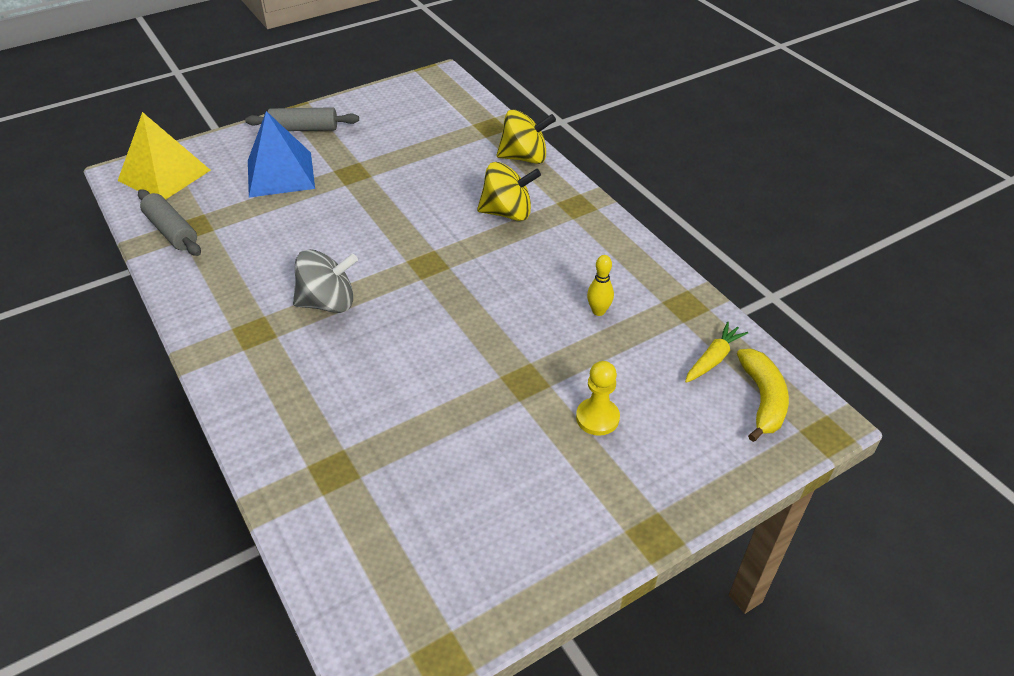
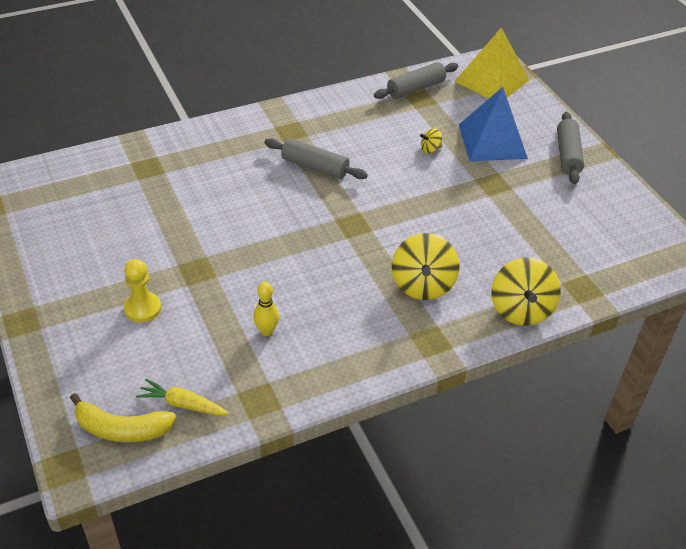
camera: 95 degrees right, 0 degrees up
(294, 215) = (430, 149): none -> yellow spinning top
(328, 303) = (315, 167): grey spinning top -> grey rolling pin
(713, 359) = (182, 404): yellow carrot -> yellow carrot turned 150 degrees clockwise

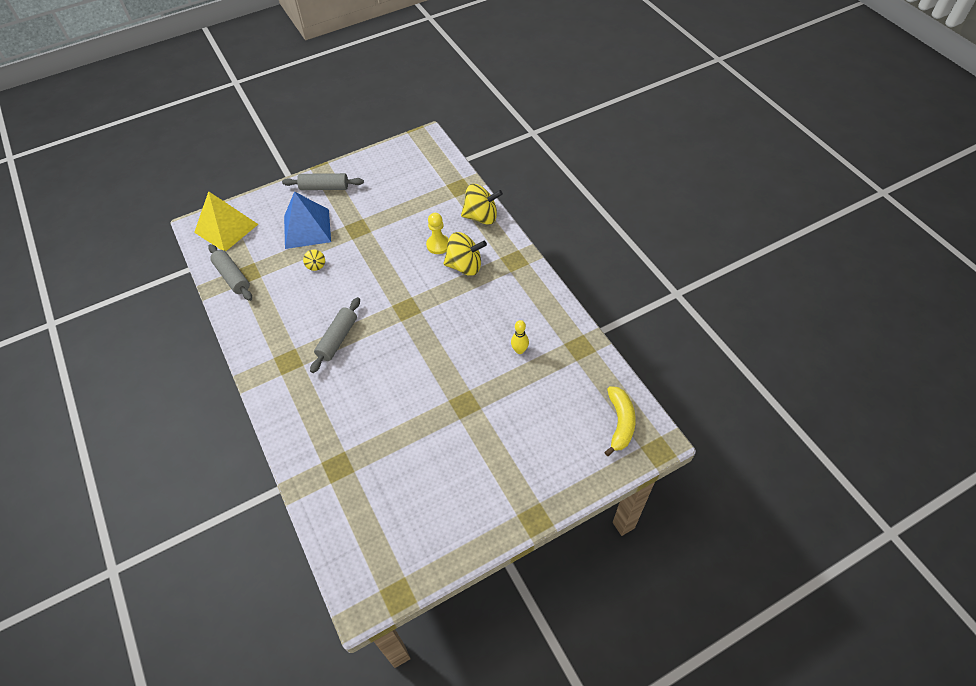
camera: 90 degrees left, 10 degrees up
(143, 308) = (509, 433): yellow pawn -> yellow pawn (438, 245)
(182, 404) = (592, 390): yellow carrot -> none

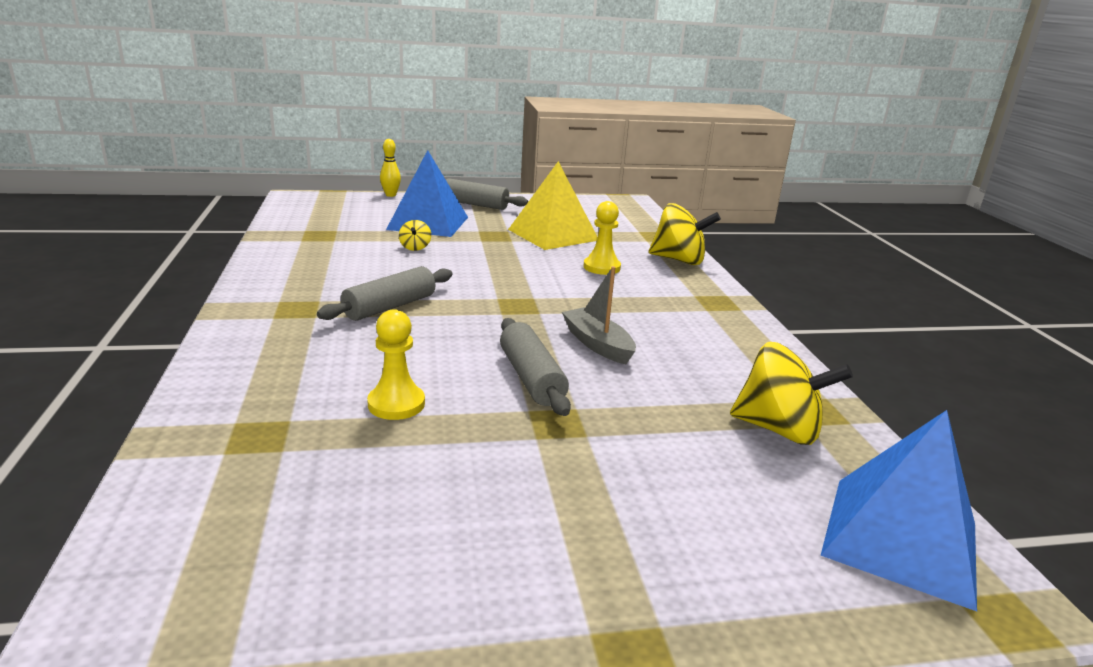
camera: 15 degrees right, 30 degrees down
(226, 228) = (328, 204): yellow pyramid -> yellow pyramid (553, 234)
(232, 277) = (297, 233): grey rolling pin -> grey rolling pin (531, 378)
(386, 420) = (396, 404): none -> yellow pawn
(462, 331) = (597, 344): none -> grey boat
(465, 266) = (633, 290): yellow spinning top -> yellow spinning top (778, 429)
(519, 350) = (693, 387): yellow bowling pin -> yellow bowling pin (390, 195)
(620, 423) = (900, 538): yellow banana -> blue pyramid

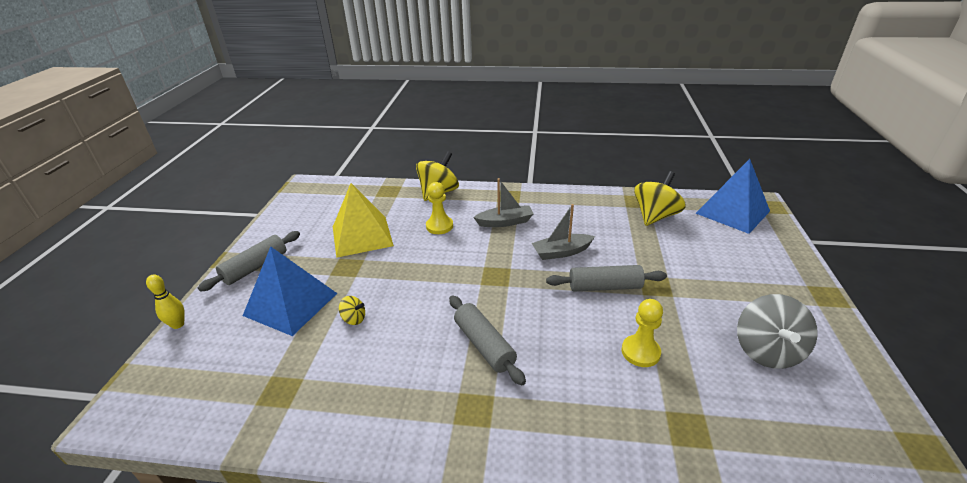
camera: 70 degrees left, 10 degrees up
(422, 528) = (766, 351): none -> grey spinning top
(644, 303) = (505, 222): none -> grey boat

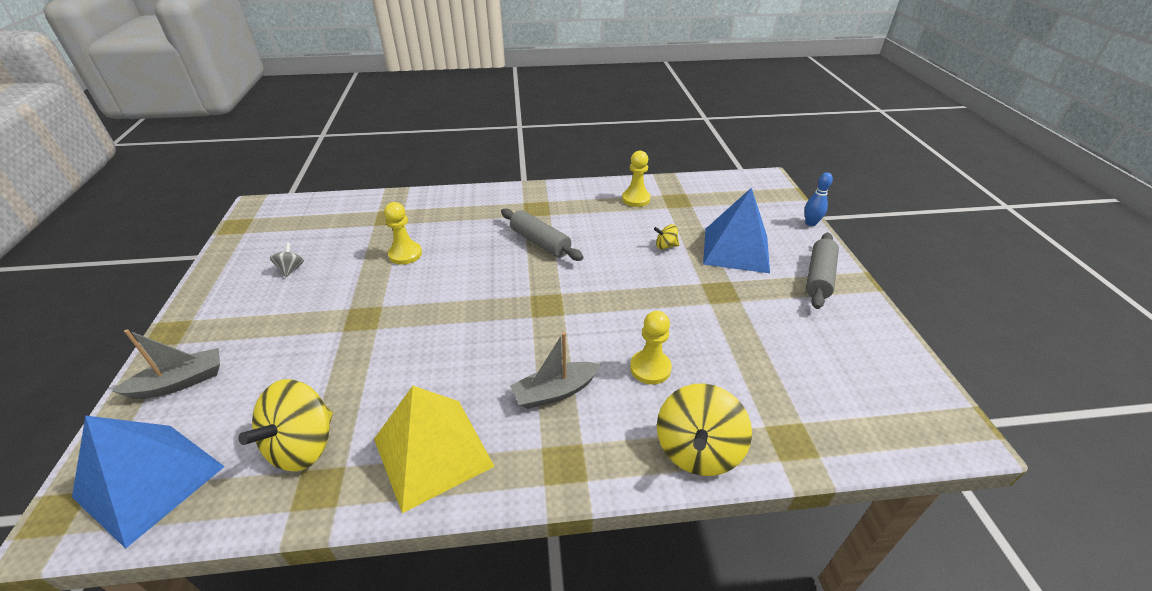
camera: 165 degrees right, 5 degrees up
(178, 324) = (810, 223): yellow bowling pin -> blue bowling pin
(330, 403) = (636, 199): none -> yellow pawn
(362, 236) = (744, 335): yellow pyramid -> yellow pyramid (433, 452)
(561, 252) = (469, 348): grey boat -> grey boat (180, 382)
(604, 287) = (422, 308): grey rolling pin -> none
(766, 351) = (291, 269): grey spinning top -> grey spinning top, size x0.47

